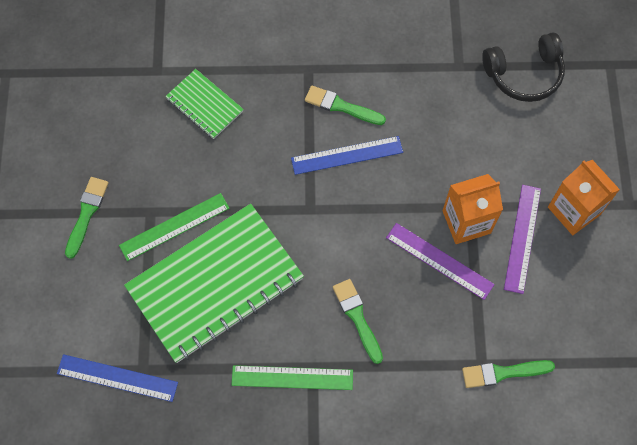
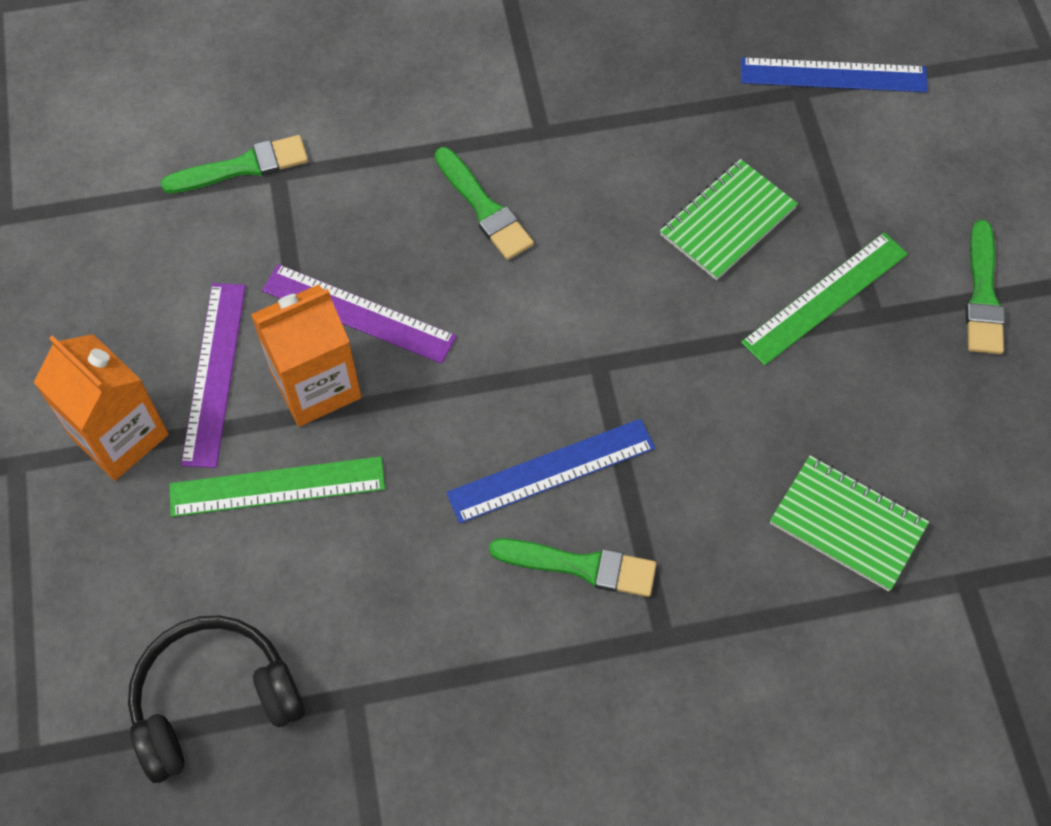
camera: 170 degrees right, 5 degrees down
(215, 284) = (728, 222): green notebook -> green notebook, size x0.48
(292, 378) = (570, 113): green ruler -> green ruler (277, 486)

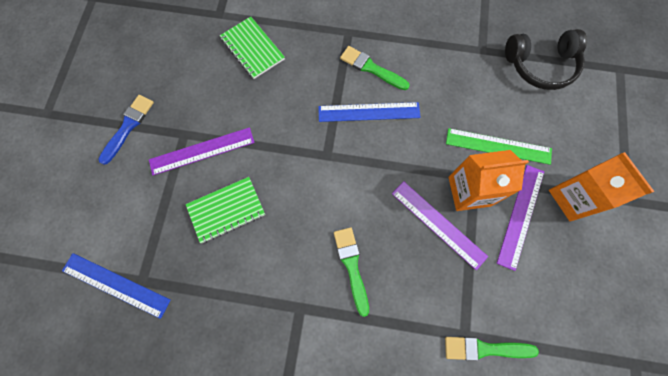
camera: 160 degrees left, 10 degrees up
(825, 298) = (202, 151): green ruler -> purple ruler
(982, 295) = (128, 126): green brush -> blue brush

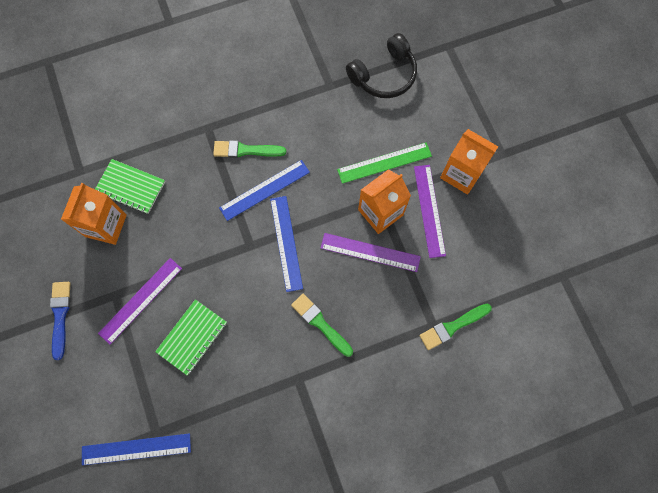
camera: 30 degrees left, 0 degrees up
(212, 70) = (106, 225): none -> orange carton
(362, 171) = (286, 243): none -> blue ruler

